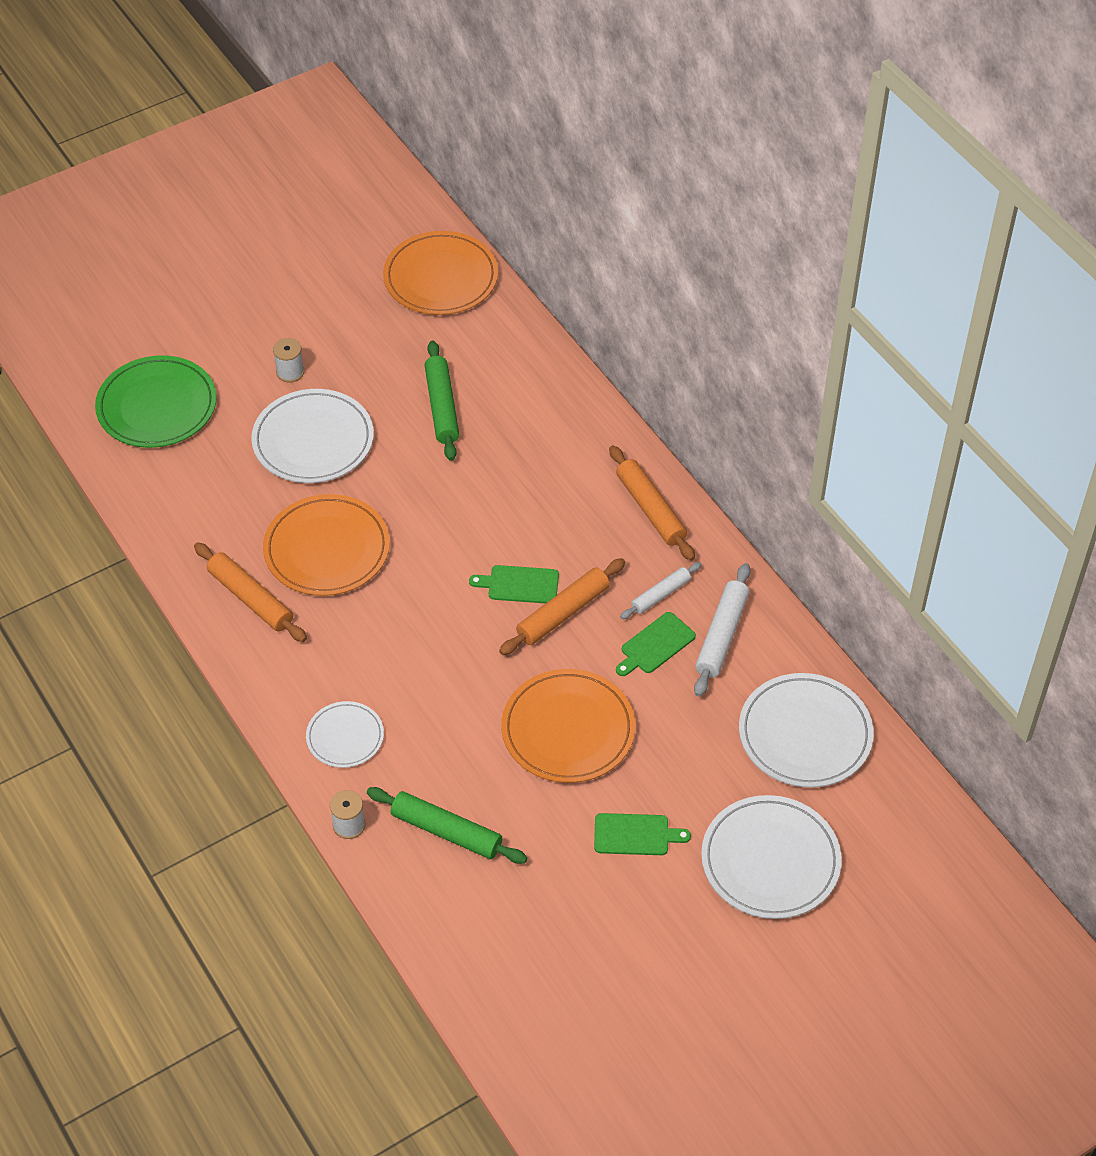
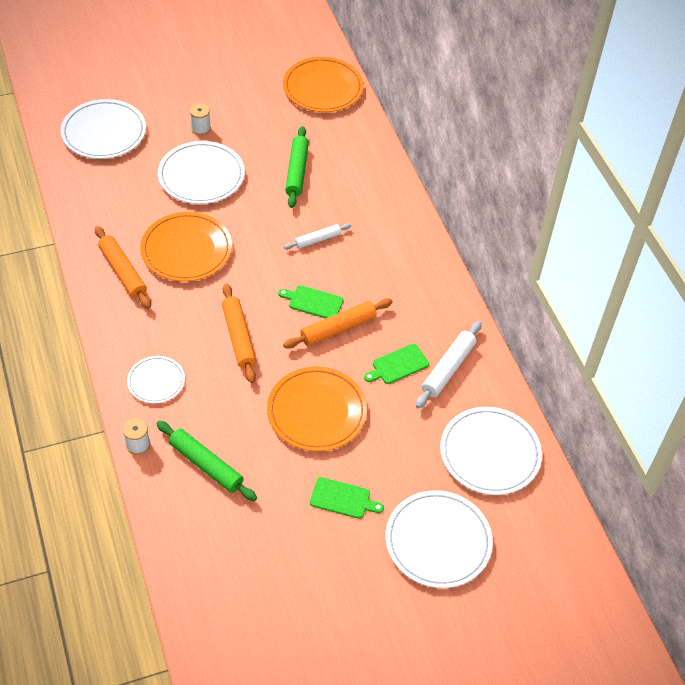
camera: 10 degrees right, 0 degrees up
(157, 406) = (104, 132): green plate -> white plate
(650, 509) = (422, 270): orange rolling pin -> orange rolling pin (238, 337)
(661, 595) = (412, 330): white rolling pin -> white rolling pin (317, 240)

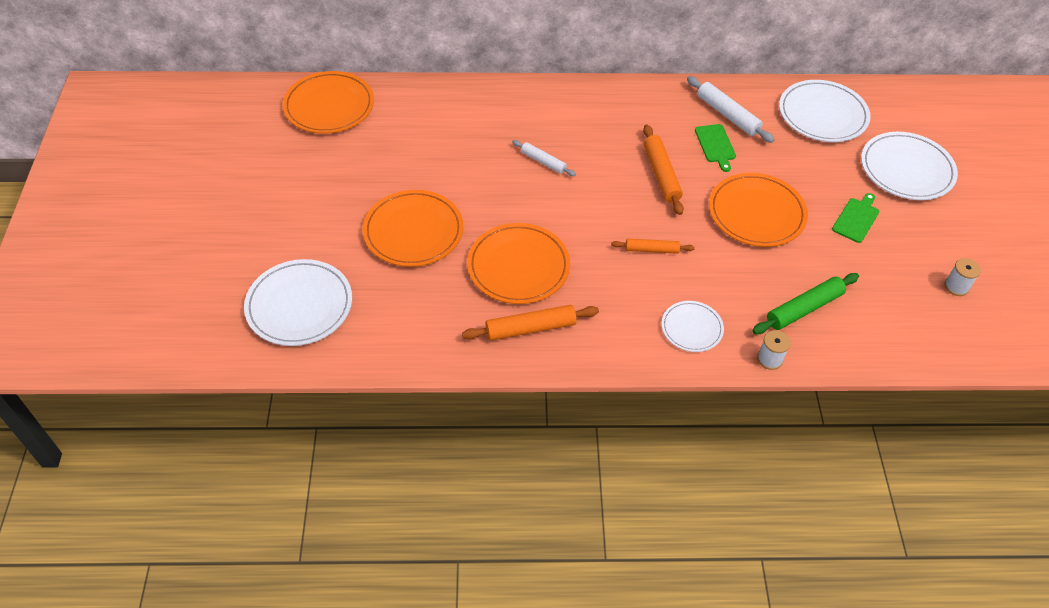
camera: 70 degrees left, 0 degrees up
(201, 128) = (338, 216): white spool -> white spool (956, 286)
(201, 176) = (413, 231): white plate -> orange plate
(238, 337) = (651, 250): orange rolling pin -> orange rolling pin, size x0.63
(296, 171) = (442, 154): green rolling pin -> none
(313, 302) = (623, 184): green cutting board -> none
(317, 240) = (543, 162): white rolling pin -> white rolling pin turned 45 degrees counterclockwise

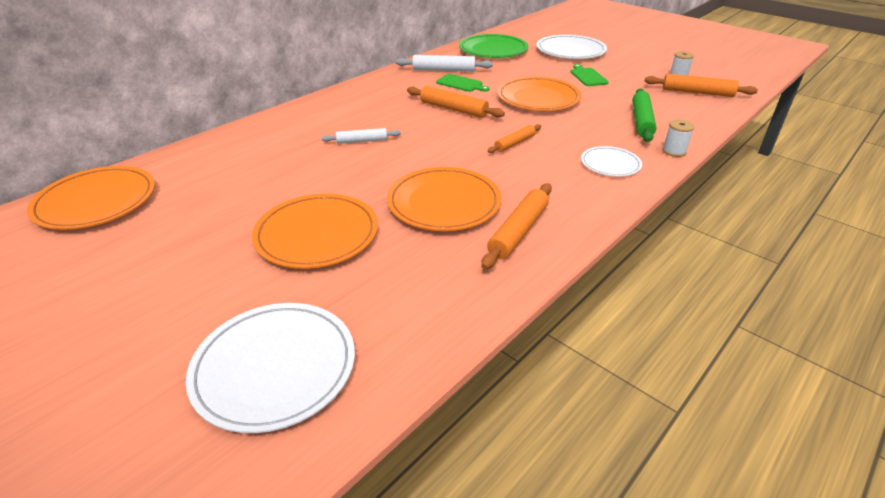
camera: 45 degrees left, 15 degrees down
(822, 114) = (493, 50): white plate -> green plate
(933, 319) = (697, 92): none -> orange rolling pin

